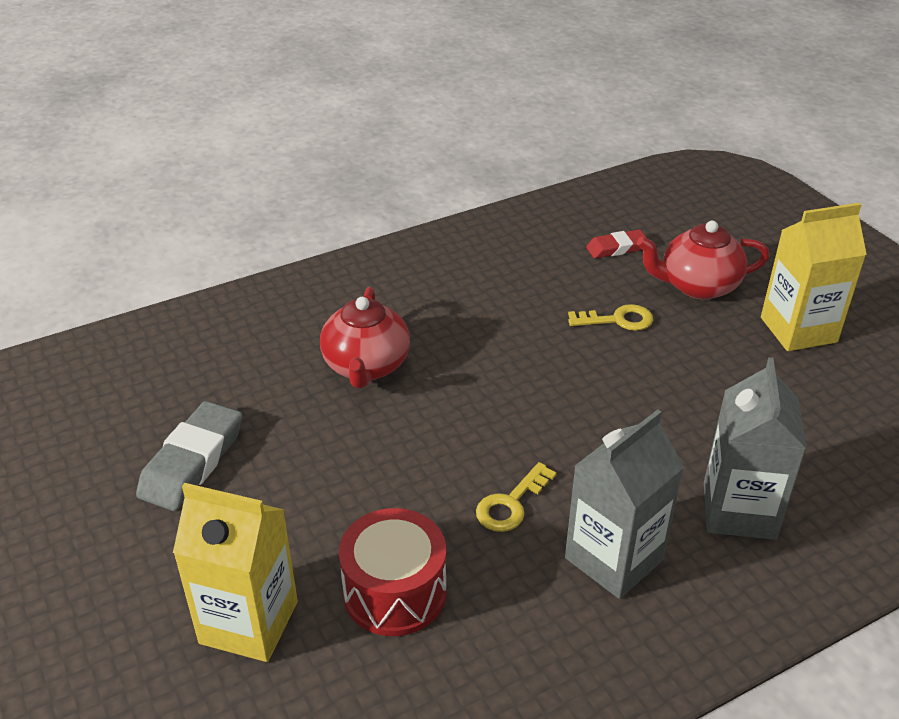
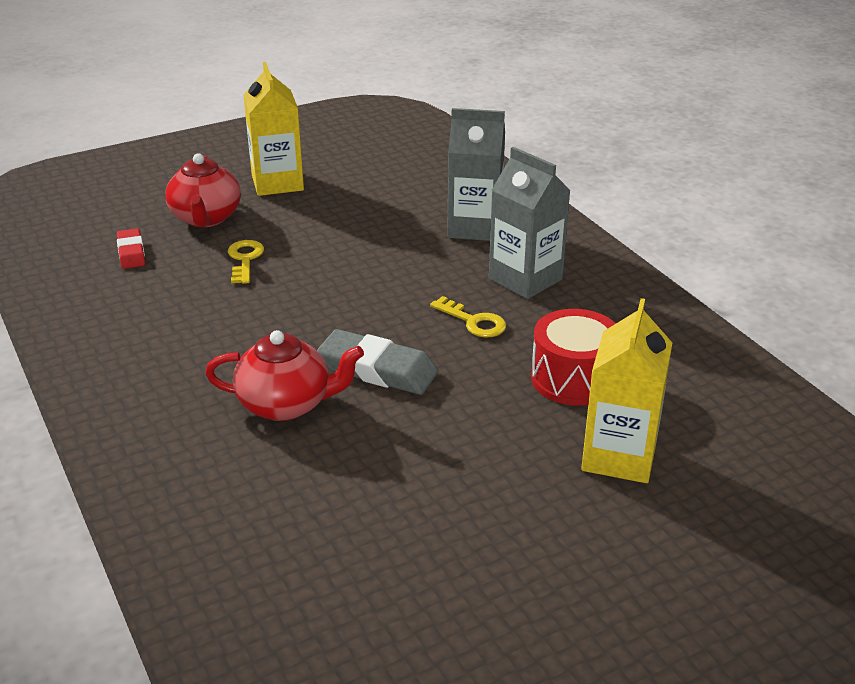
camera: 90 degrees left, 5 degrees down
(192, 462) = (425, 517): grey eraser -> grey eraser (377, 370)

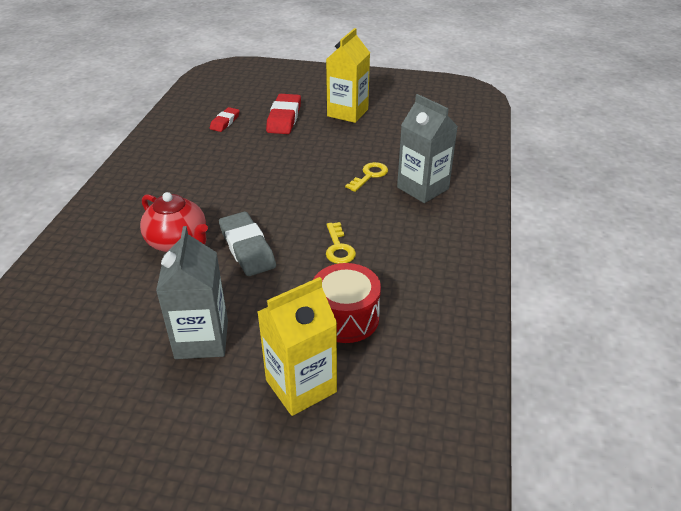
camera: 40 degrees right, 5 degrees up
(206, 218) = (284, 118): red teapot -> red eraser
(245, 259) = (271, 150): yellow key -> yellow key (369, 175)
(525, 279) = (407, 236): grey carton -> grey carton (201, 339)

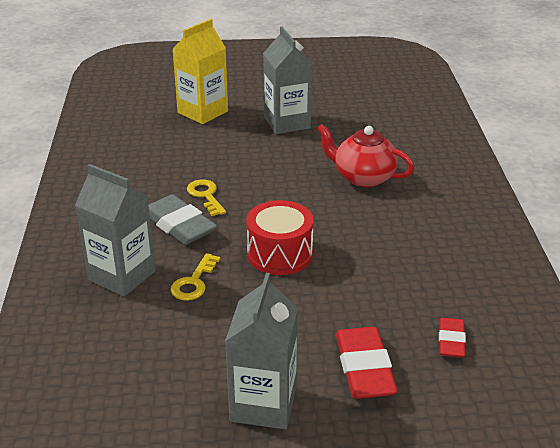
camera: 165 degrees right, 5 degrees down
(247, 248) = (294, 182): grey eraser -> grey eraser (179, 225)
(345, 317) = (183, 148): red drum -> red drum (280, 254)
(347, 113) = (263, 404): yellow carton -> grey carton

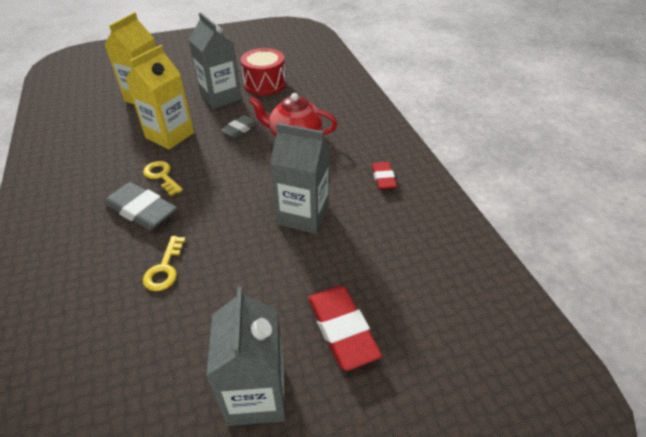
camera: 15 degrees left, 10 degrees up
(122, 275) = (92, 275): grey carton -> grey carton (303, 215)
(221, 155) = (170, 135): none -> yellow carton
(280, 254) = (239, 223): red drum -> red drum (265, 84)
(301, 160) = (240, 129): none -> grey eraser
(451, 341) = (408, 283): red eraser -> red eraser (383, 178)

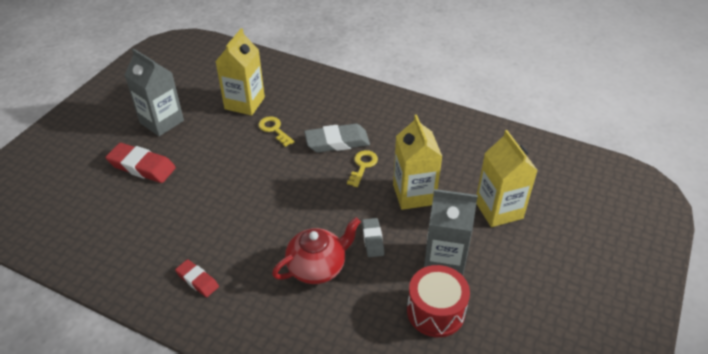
camera: 135 degrees right, 0 degrees up
(136, 338) = (244, 103): none -> yellow carton
(162, 176) = (363, 166): yellow key -> yellow key turned 75 degrees counterclockwise
(303, 215) = (230, 208): grey carton -> none

